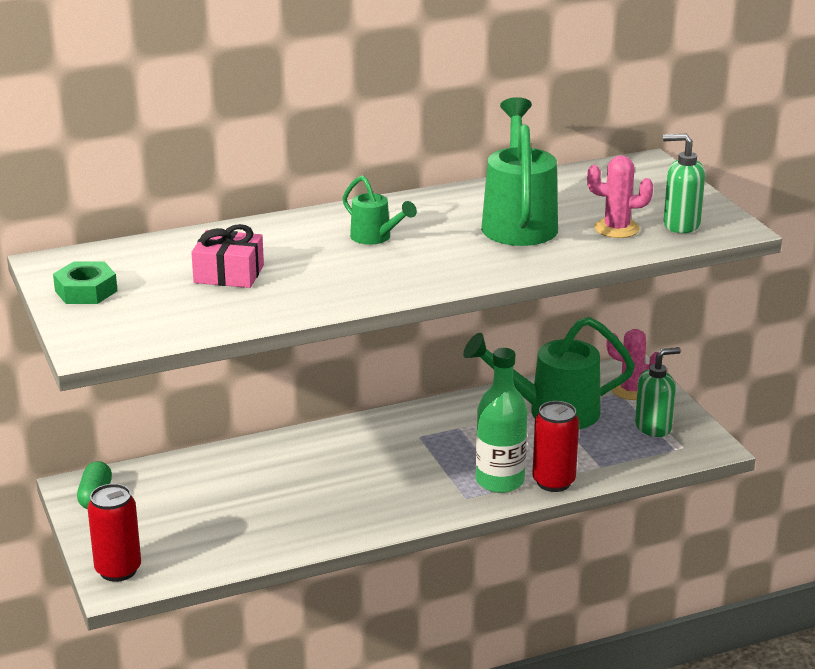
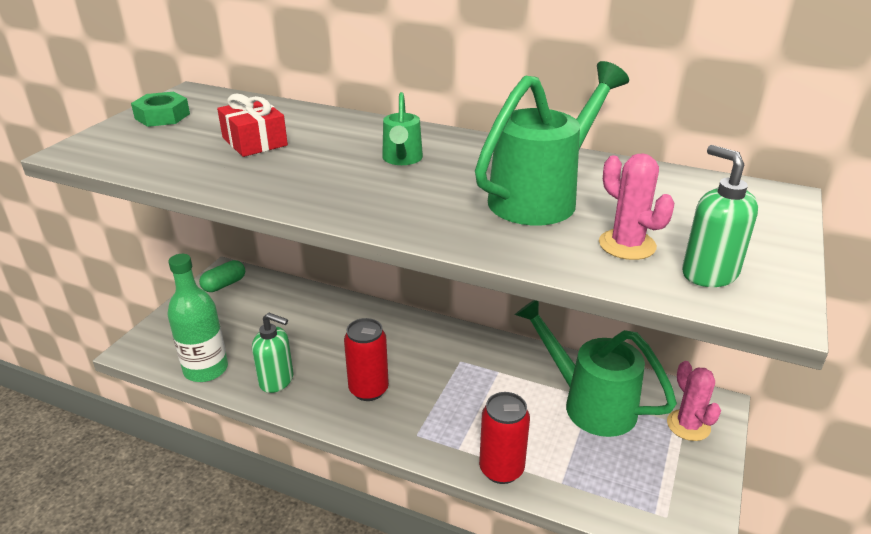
camera: 45 degrees right, 5 degrees up
(118, 570) = (154, 340): red can -> red can (368, 390)
(229, 274) = (255, 141): pink gift -> red gift
(500, 481) = (461, 438): green bottle -> green bottle (206, 369)
(653, 427) = (662, 476): green soap dispenser -> green soap dispenser (277, 380)

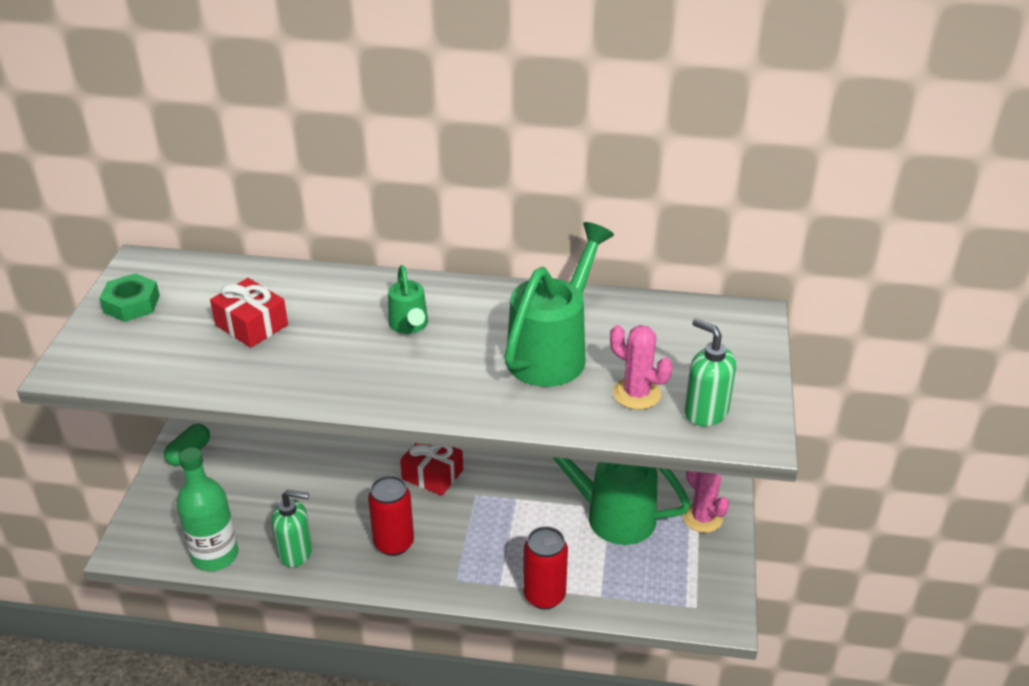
camera: 15 degrees left, 5 degrees up
(425, 337) = (432, 474): none -> red gift

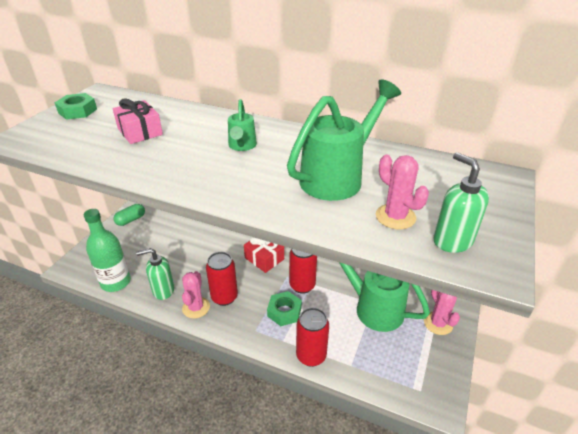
camera: 15 degrees right, 0 degrees up
(251, 325) = (140, 131): red gift -> pink gift
(296, 552) = (163, 290): green soap dispenser -> green soap dispenser turned 150 degrees clockwise
(357, 566) = (196, 307): none -> pink cactus
(489, 546) = (284, 312): none -> green nut
(502, 503) = (302, 285): none -> red can

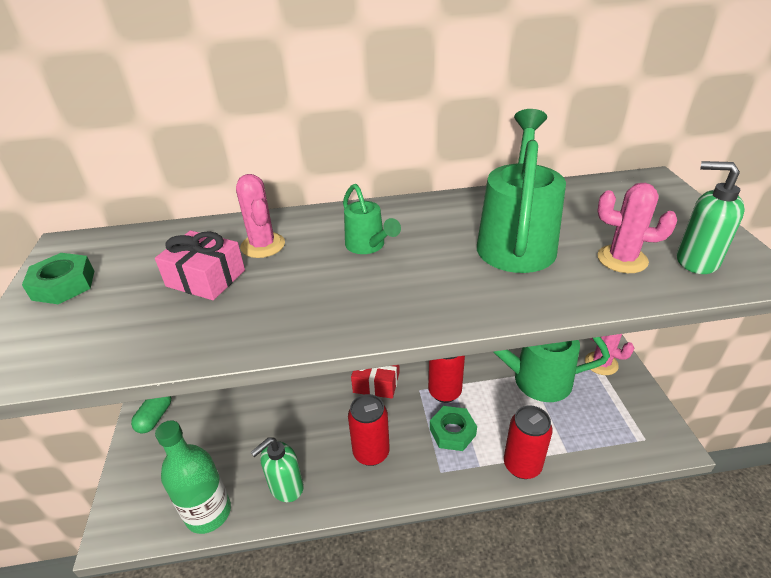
camera: 30 degrees left, 0 degrees up
(196, 307) = (348, 485): pink cactus -> pink cactus (263, 245)

